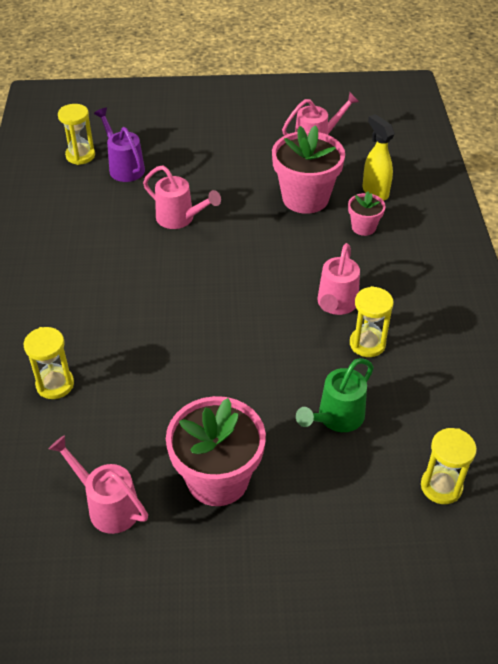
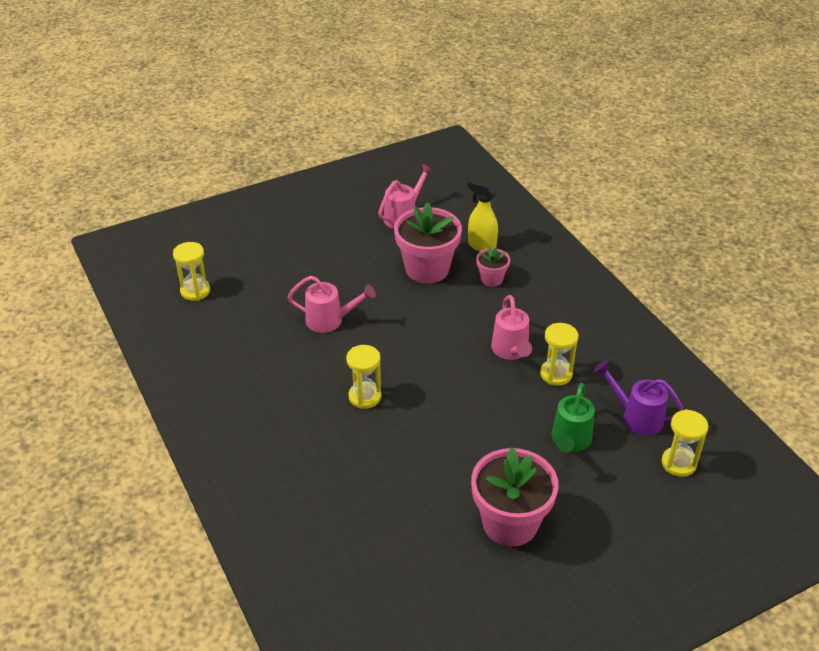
camera: 25 degrees left, 5 degrees down
(55, 384) = (320, 500): yellow hourglass -> yellow hourglass (365, 397)
(108, 506) = (437, 579): pink watering can -> none
(124, 167) = (245, 289): purple watering can -> purple watering can (637, 417)

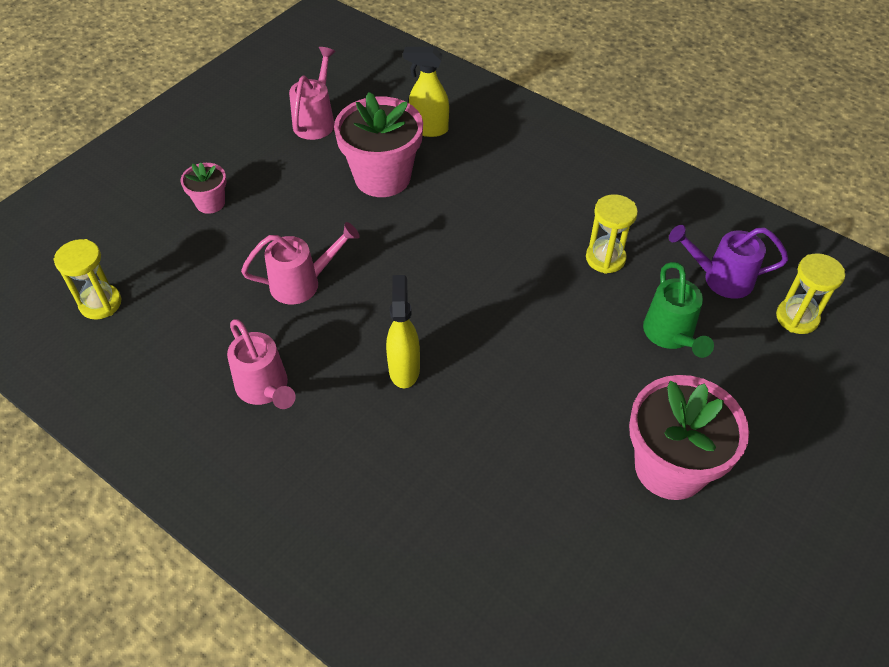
camera: 25 degrees left, 10 degrees up
(365, 397) = (404, 369): yellow hourglass -> yellow spray bottle
(491, 279) = (464, 166): pink flower pot -> pink flower pot (210, 203)
(511, 351) = (539, 247): pink watering can -> pink watering can (265, 389)

